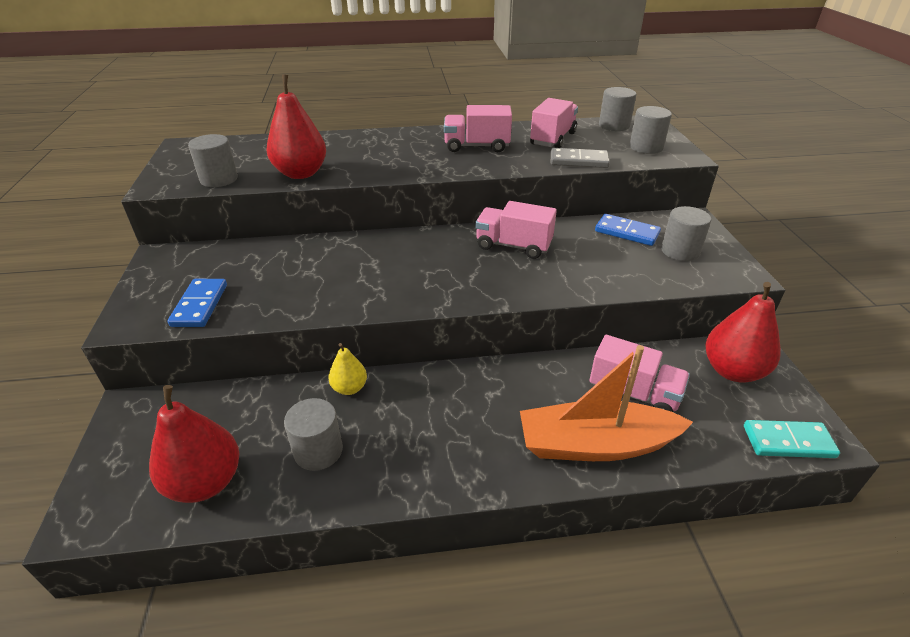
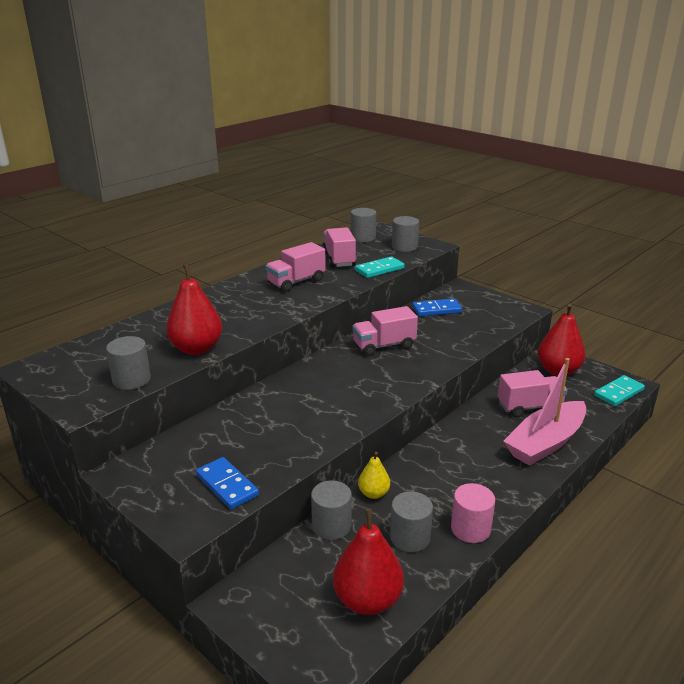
camera: 40 degrees left, 10 degrees down
(381, 483) = (470, 529): none -> pink cylinder
(579, 161) = (379, 269): grey domino -> turquoise domino
(595, 445) = (545, 443): orange boat -> pink boat
(680, 251) = (479, 309): grey cylinder -> grey cylinder (331, 526)

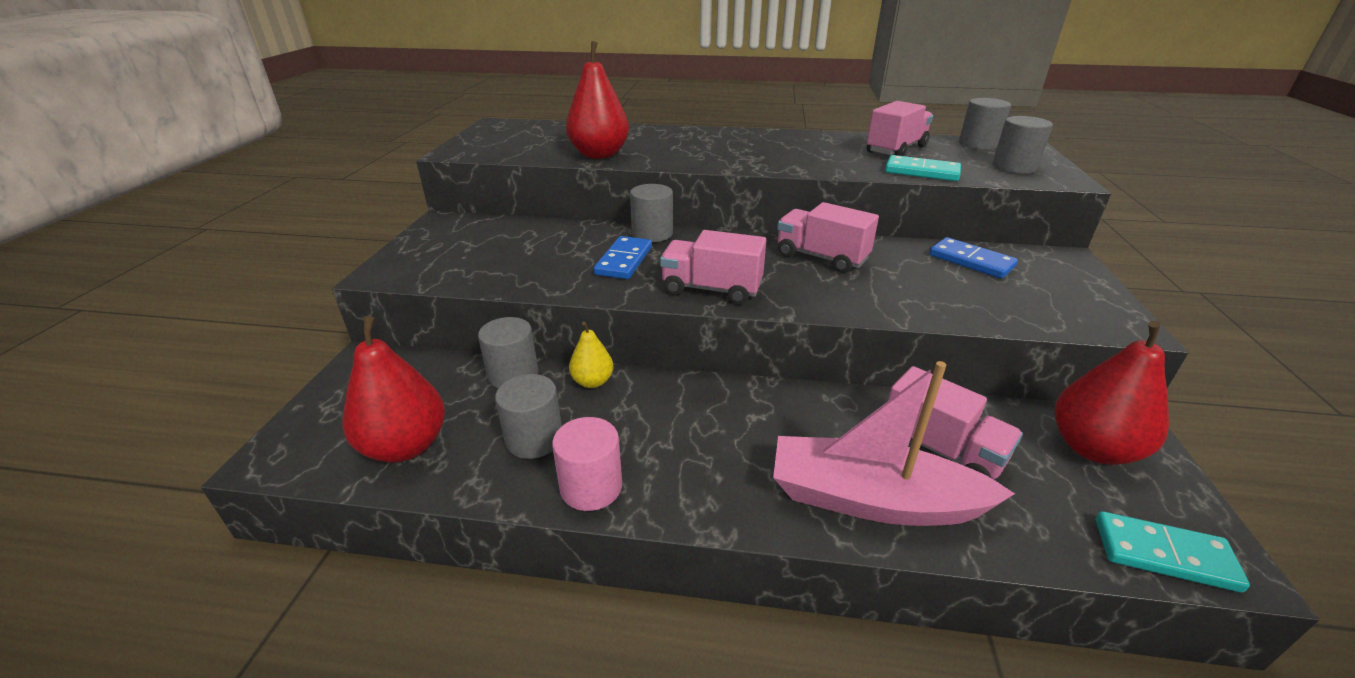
camera: 55 degrees right, 5 degrees up
(131, 380) = (516, 152): grey cylinder -> grey cylinder (652, 234)
(227, 485) = (459, 268): blue domino -> blue domino (624, 261)
(296, 282) = (802, 149): pink truck -> pink truck (711, 289)

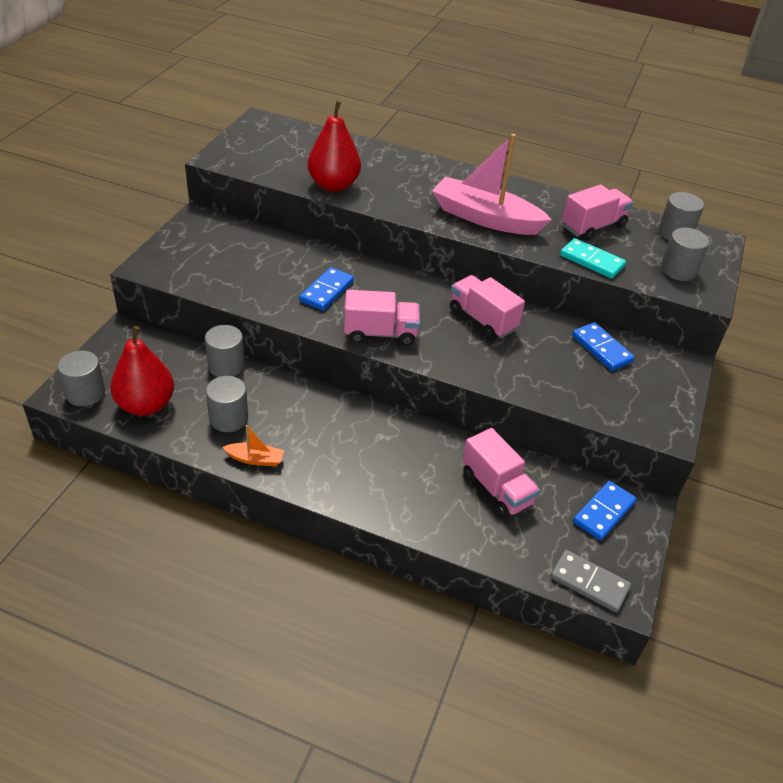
camera: 10 degrees right, 10 degrees up
(591, 487) = (255, 459): pink cylinder -> orange boat
(592, 381) = (280, 384): yellow pear -> none
(652, 234) = (360, 266): grey cylinder -> grey cylinder (85, 393)
(711, 289) = (380, 333): pink truck -> pink truck turned 150 degrees clockwise
(872, 500) = (428, 509): pink boat -> pink boat (485, 218)
(1092, 448) = (603, 512): red pear -> blue domino
(1164, 554) = (589, 582): turquoise domino -> grey domino

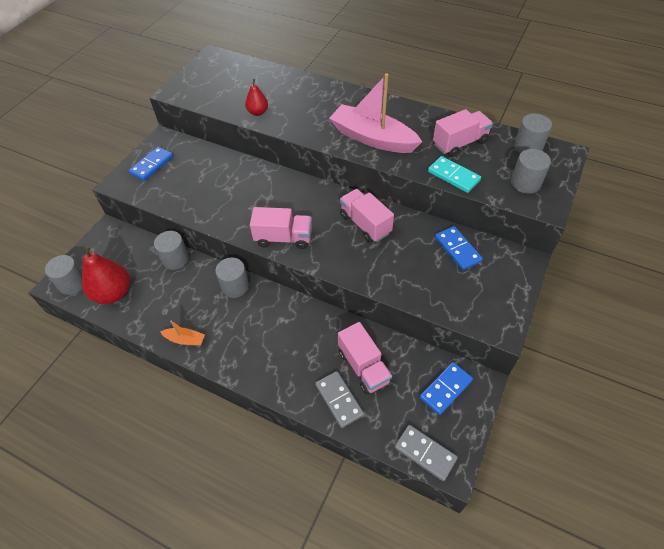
camera: 10 degrees right, 10 degrees up
(228, 418) = (171, 304): grey cylinder -> grey cylinder (235, 286)
(326, 291) = (248, 201): blue domino -> blue domino (152, 165)
(333, 185) = (258, 112): red pear -> red pear, size x0.55
(471, 526) = (339, 400): none -> grey domino

